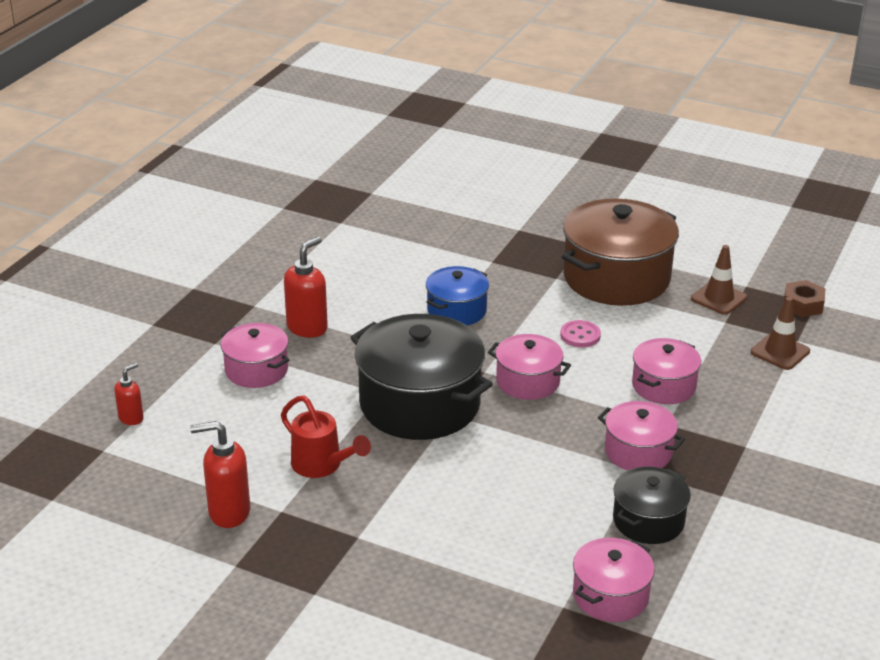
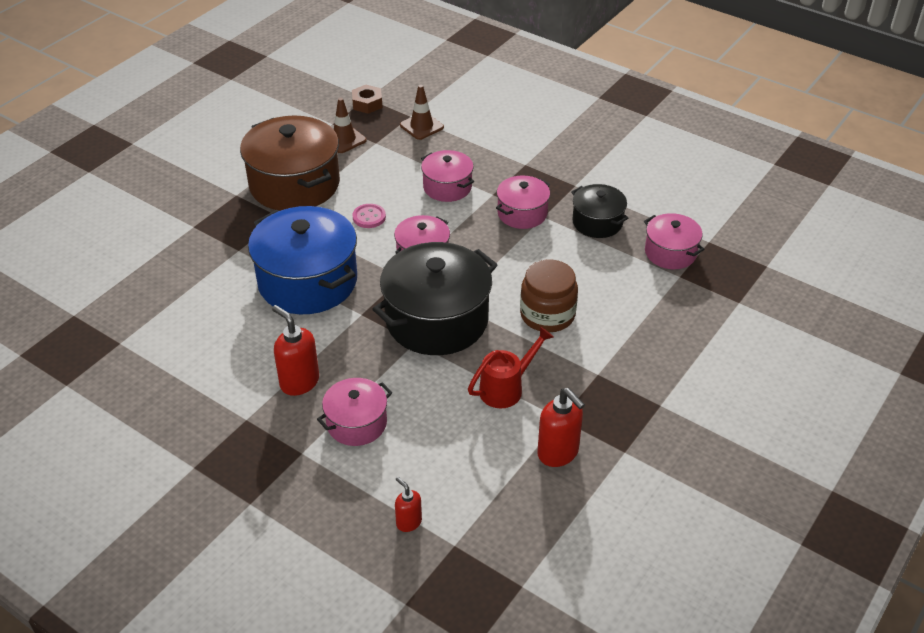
camera: 80 degrees left, 10 degrees up
(228, 512) = (558, 453): red soap dispenser -> red soap dispenser turned 45 degrees counterclockwise
(451, 488) = (547, 315): none -> brown jar
(456, 310) = (307, 281): blue pot -> blue pot, size x1.86

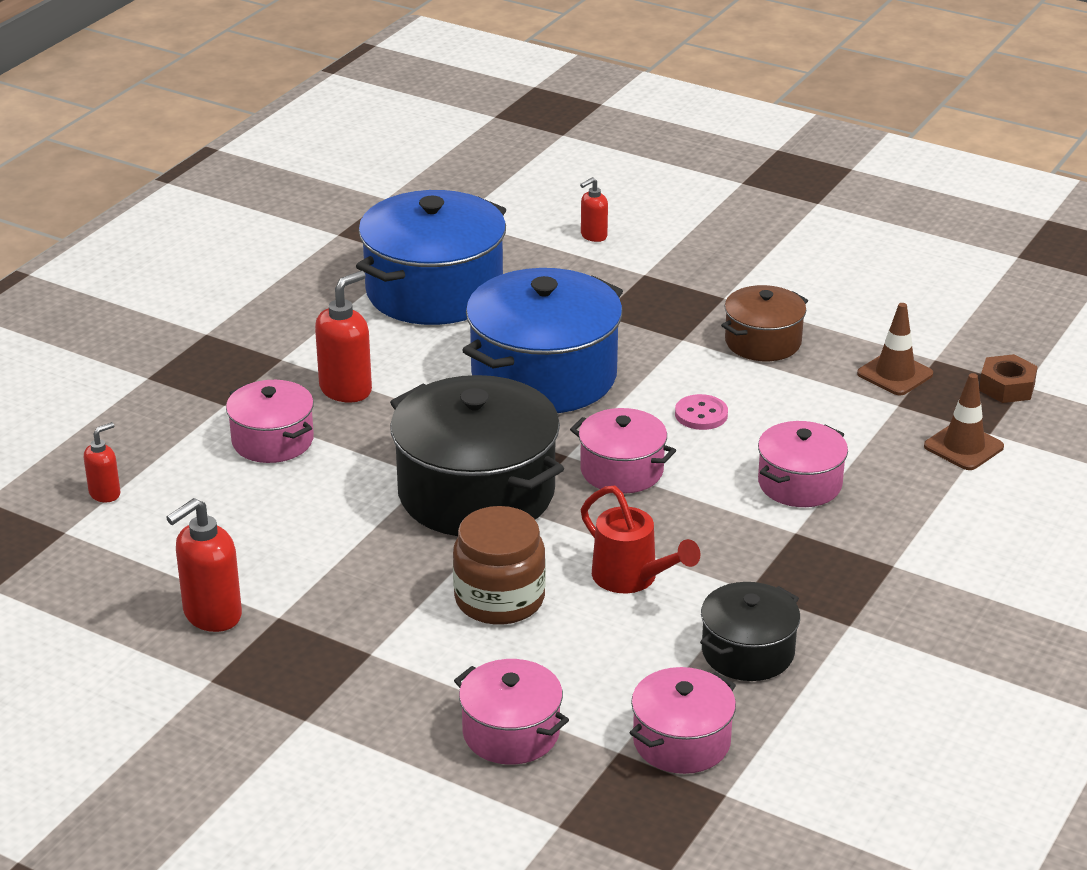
camera: 85 degrees right, 10 degrees down
(131, 246) = (593, 236): none -> red soap dispenser
(177, 331) = (434, 291): none -> blue pot
(294, 184) = (763, 342): brown pot -> brown pot, size x0.54
(506, 388) = (338, 563): red watering can -> red watering can (631, 578)
(522, 213) = (750, 566): pink pot -> pink pot (511, 733)

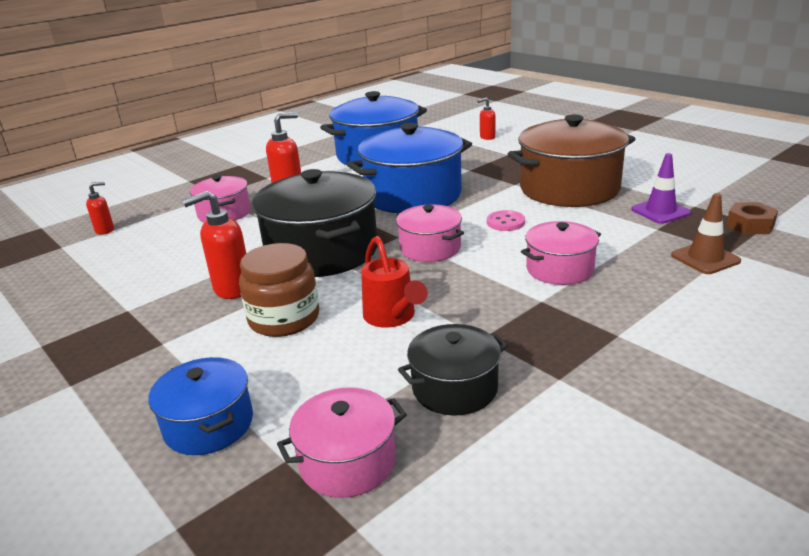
camera: 20 degrees right, 5 degrees down
(212, 615) = (88, 303): red soap dispenser -> red soap dispenser (232, 289)
(511, 733) = (209, 424): pink pot -> blue pot
(763, 342) = (569, 189): brown pot -> brown pot, size x1.86
(895, 374) = (660, 211): brown traffic cone -> purple traffic cone

